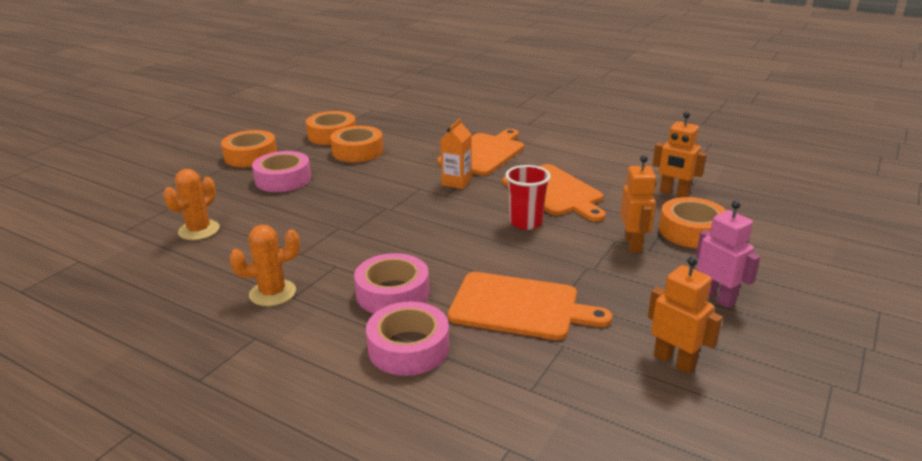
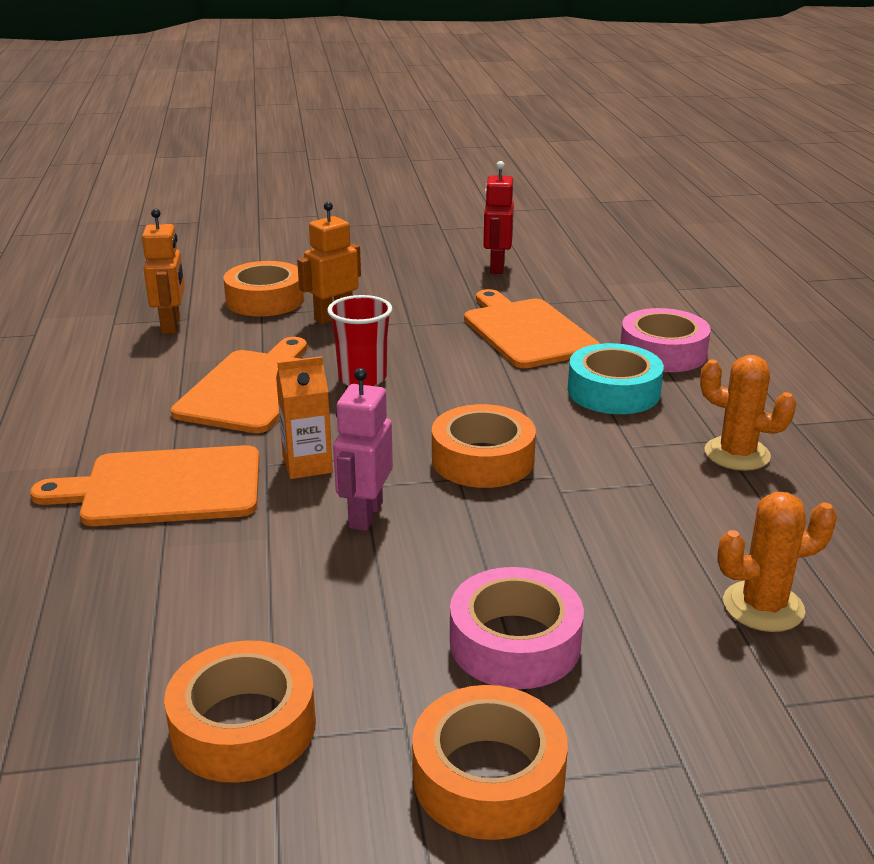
camera: 130 degrees left, 0 degrees up
(357, 151) = (295, 629): orange tape -> orange tape (482, 459)
(392, 293) = (613, 391): pink tape -> turquoise tape
(674, 361) = (496, 267): orange robot -> red robot
(717, 297) = (382, 270): pink robot -> pink robot (365, 515)

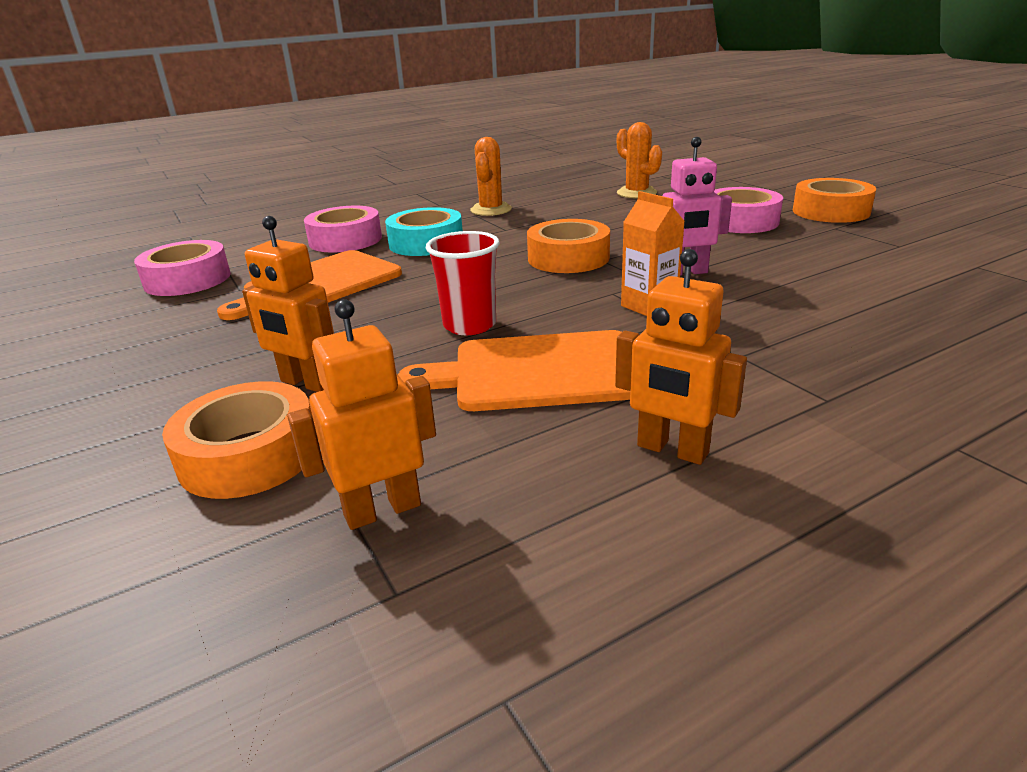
camera: 110 degrees left, 0 degrees up
(108, 406) = (672, 450): none -> orange robot
(164, 487) = (765, 350): orange cutting board -> none
(243, 726) = (908, 252): orange tape -> none
(496, 267) = (123, 328): red robot -> none
(592, 285) = (187, 280): none -> pink tape

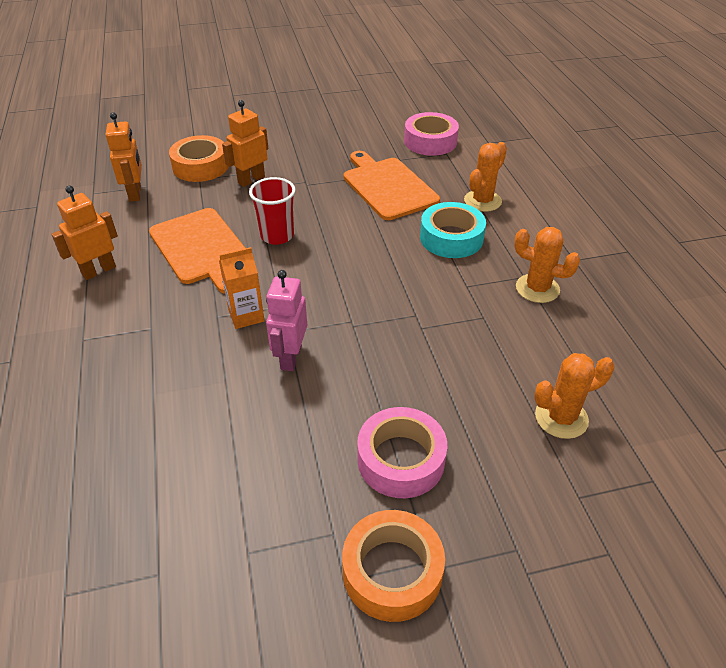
camera: 105 degrees right, 15 degrees up
(345, 240) = (482, 201): pink tape -> orange cactus
(537, 372) = (201, 248): orange cutting board -> orange cutting board turned 135 degrees clockwise
(568, 258) = (366, 303): orange tape -> none

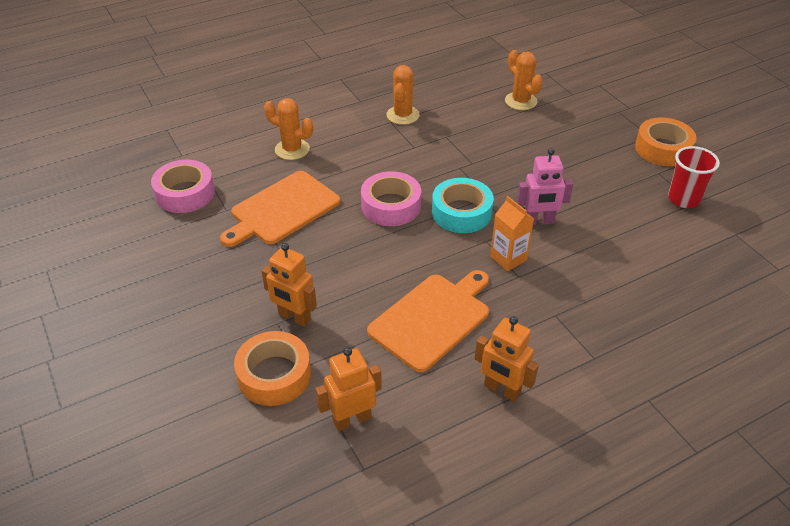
camera: 105 degrees left, 0 degrees up
(277, 236) = (391, 268): red cup -> red cup (683, 199)
(401, 460) = (592, 156): pink tape -> pink tape (391, 206)
(451, 238) = (354, 161): turquoise tape -> turquoise tape (461, 212)

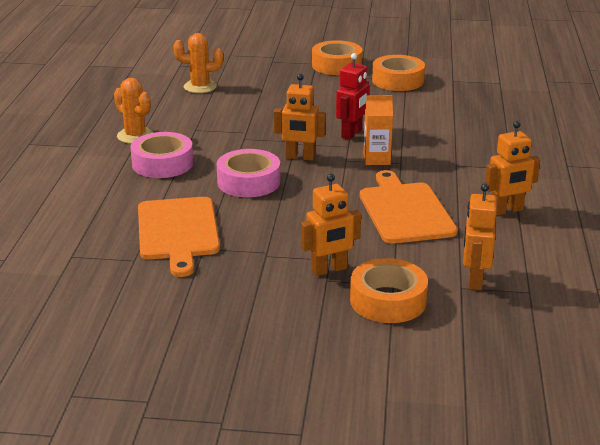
camera: 55 degrees left, 15 degrees down
(185, 193) = (72, 275): pink tape -> pink tape (162, 163)
(292, 149) = (97, 200): orange cactus -> none
(461, 212) = (300, 157): turquoise tape -> orange robot
(539, 221) = (352, 134): pink robot -> red robot
(683, 199) = (398, 80): red cup -> orange tape

